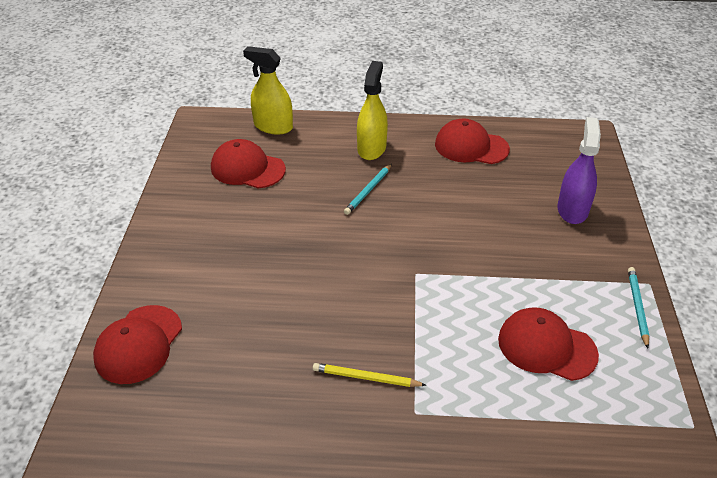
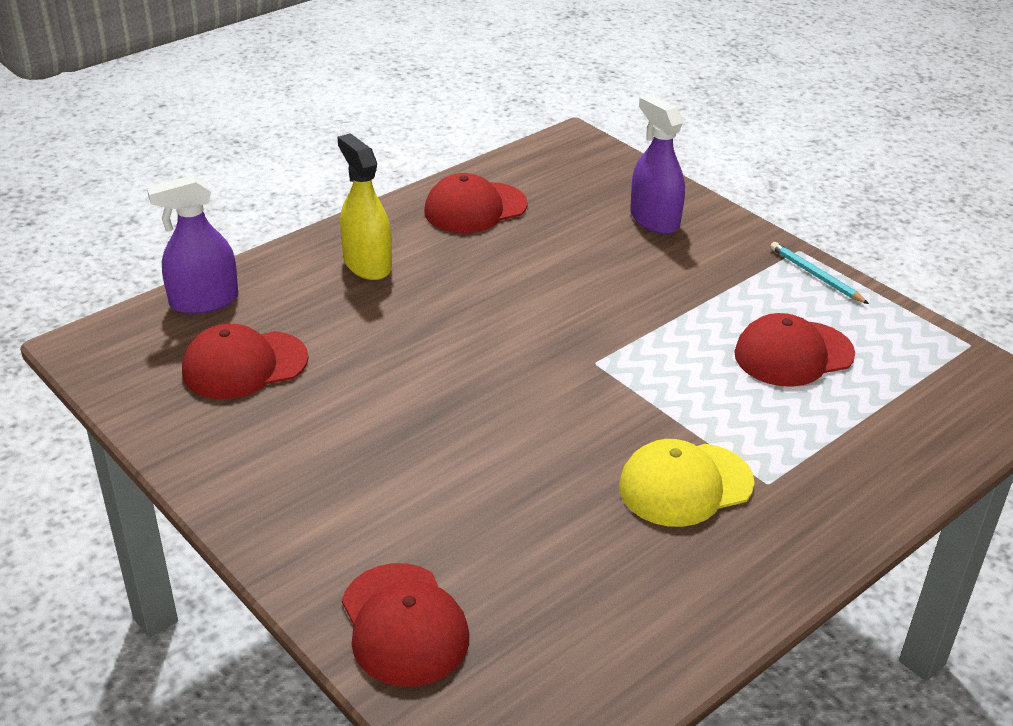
camera: 45 degrees left, 5 degrees down
(273, 126) = (204, 301): yellow spray bottle -> purple spray bottle
(366, 377) = (685, 485): yellow pencil -> yellow cap
(368, 190) = (429, 310): turquoise pencil -> none

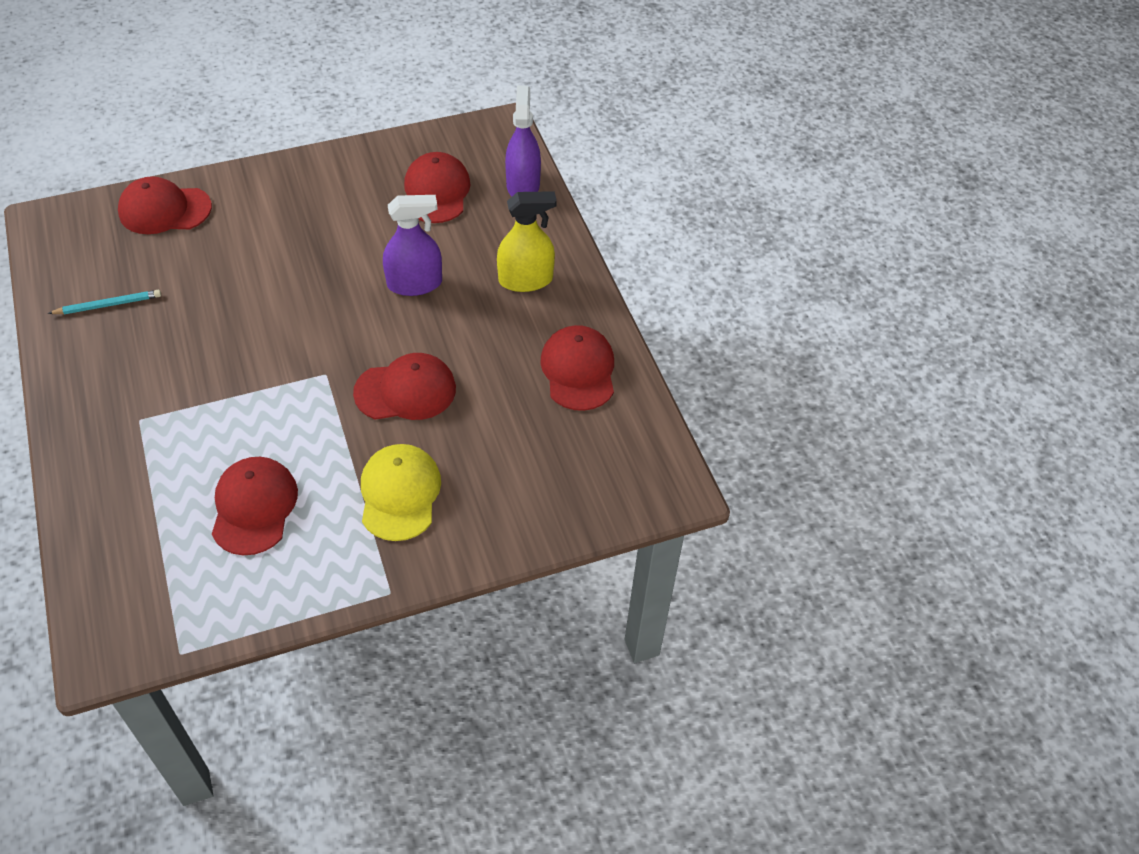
camera: 110 degrees right, 15 degrees up
(576, 302) = (405, 391): none -> red cap
(654, 220) = (497, 496): purple spray bottle -> purple spray bottle (414, 283)
(685, 485) = (171, 373): yellow cap -> yellow cap (400, 494)
(816, 276) = (344, 584): turquoise pencil -> turquoise pencil (108, 305)

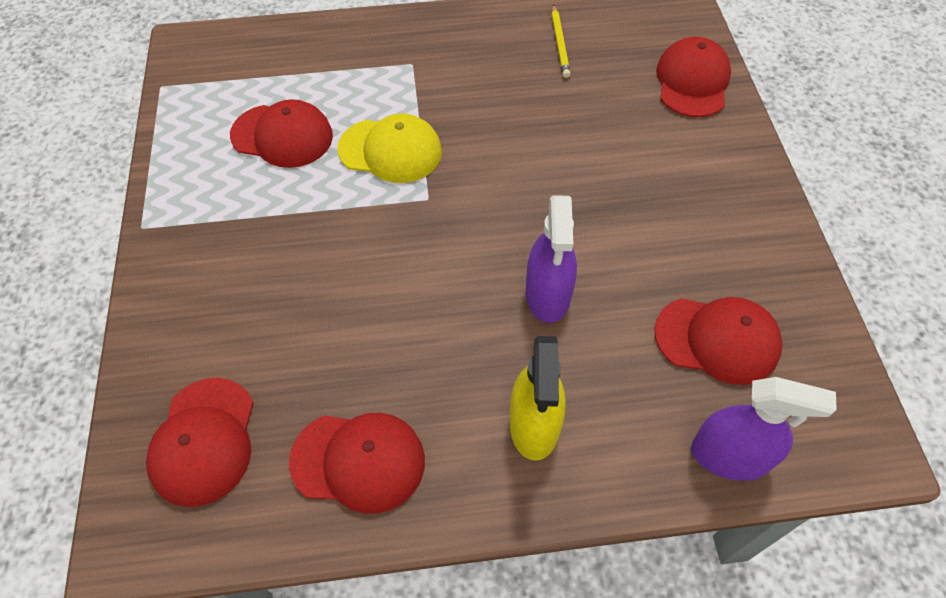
camera: 105 degrees right, 5 degrees up
(108, 305) = (559, 43): turquoise pencil -> yellow pencil
(400, 494) = (249, 247): yellow cap -> yellow cap (390, 150)
(405, 391) = (383, 267): red cap -> red cap (204, 441)

